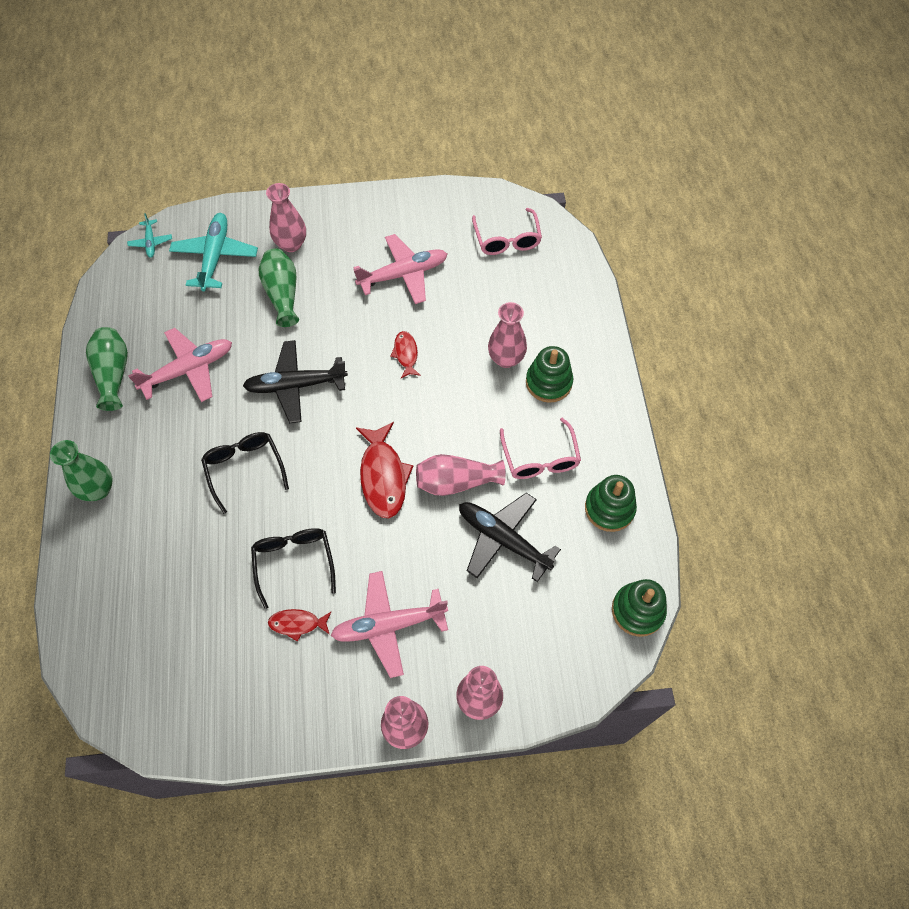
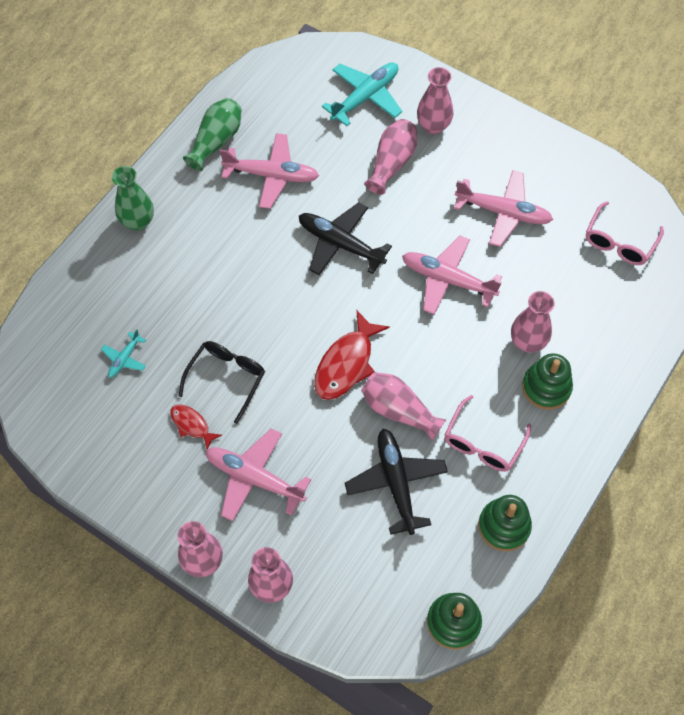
camera: 40 degrees right, 0 degrees up
(151, 242) = (326, 53): turquoise plane -> turquoise plane (124, 358)
(244, 468) = (250, 281): black glasses -> none
(282, 294) = (392, 163): green vase -> pink vase
(406, 354) = (448, 280): red fish -> pink plane

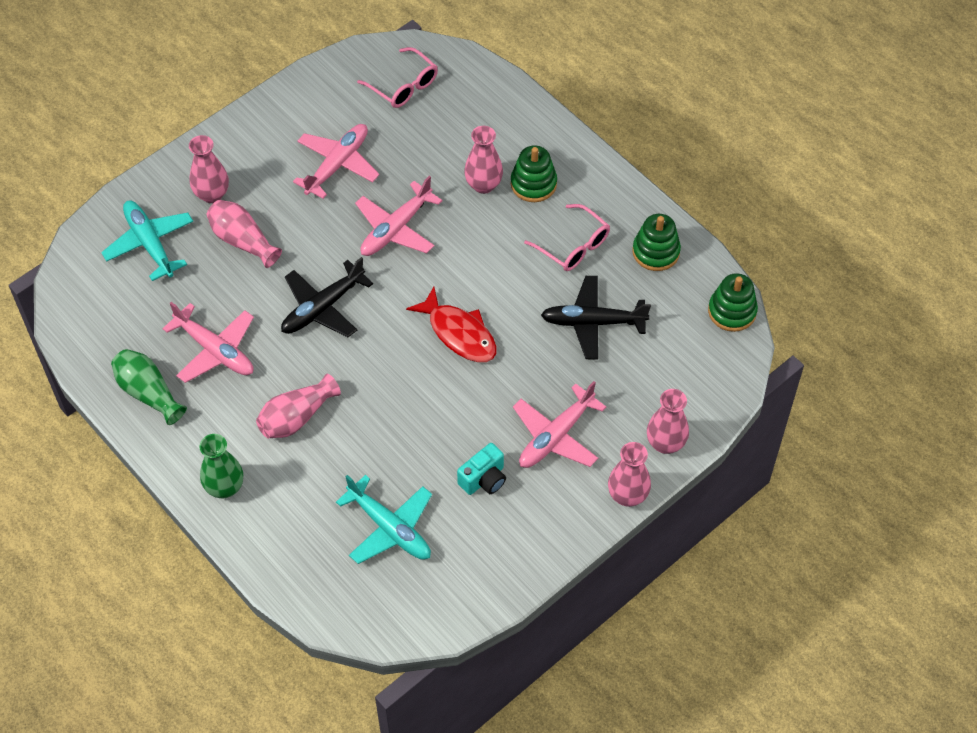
camera: 75 degrees left, 5 degrees down
(124, 358) = (389, 528): turquoise plane -> turquoise plane, size x1.97
(192, 425) = (484, 479): red fish -> turquoise camera
(227, 378) = (442, 439): black glasses -> none
(271, 175) = (215, 350): pink plane -> pink plane turned 105 degrees clockwise
(399, 410) = (521, 302): pink vase -> pink vase (296, 417)

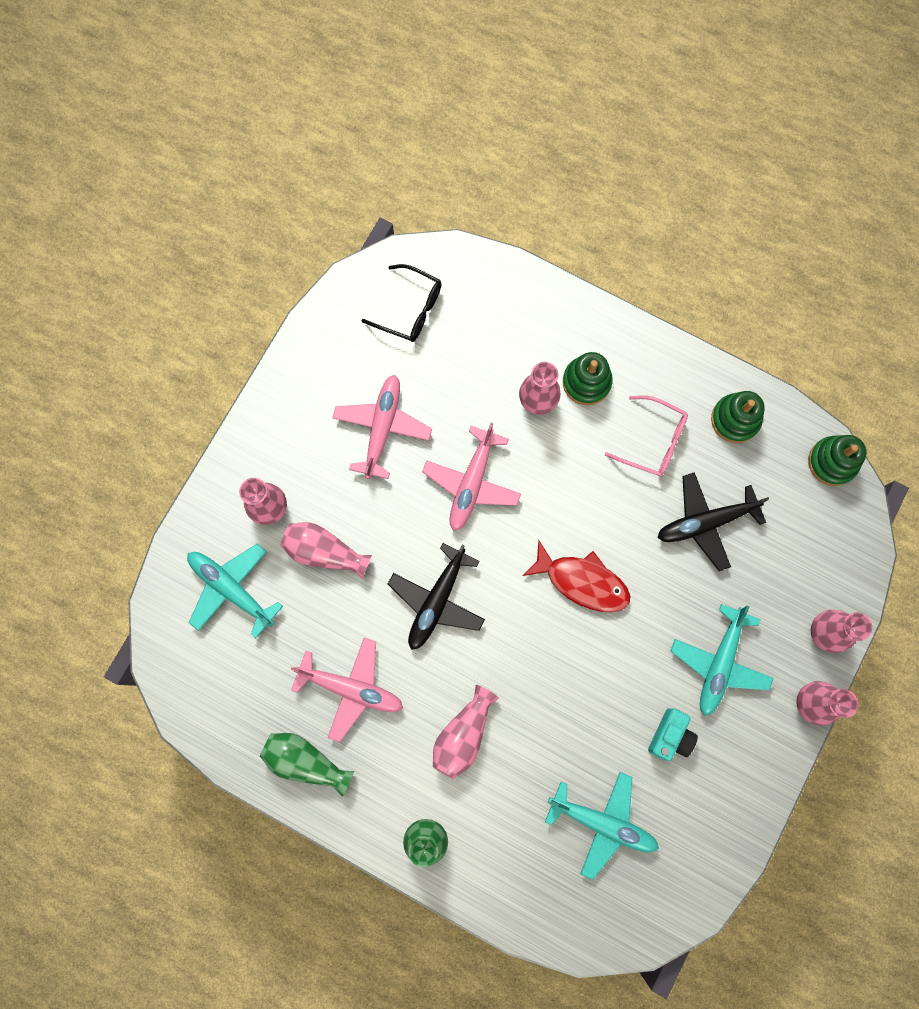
camera: 20 degrees left, 20 degrees up
(403, 86) = (410, 309): pink glasses -> black glasses
(556, 436) = (719, 662): pink plane -> turquoise plane

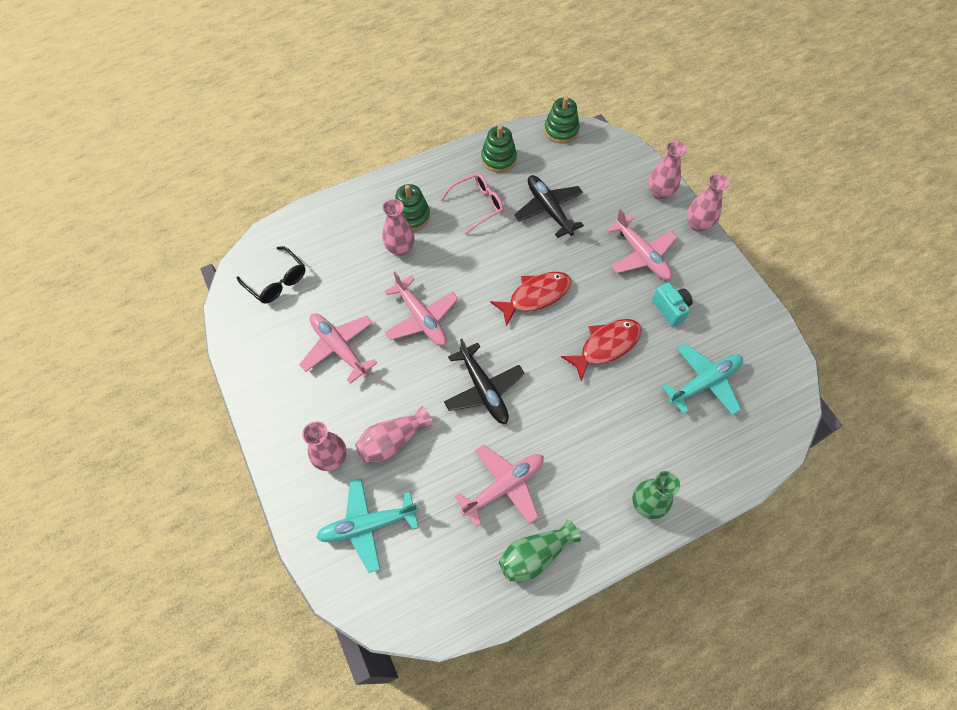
camera: 55 degrees left, 15 degrees down
(410, 309) = (277, 281): black glasses -> black glasses turned 75 degrees clockwise
(463, 734) = (588, 431): pink vase -> none
(574, 694) = (606, 346): none -> red fish
(706, 522) = (549, 209): black plane -> black plane turned 135 degrees clockwise
(719, 662) = (641, 255): turquoise plane -> pink plane

